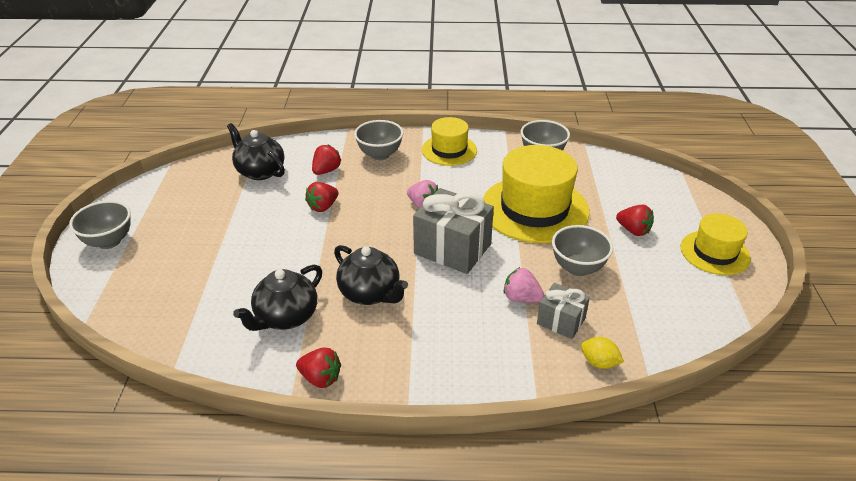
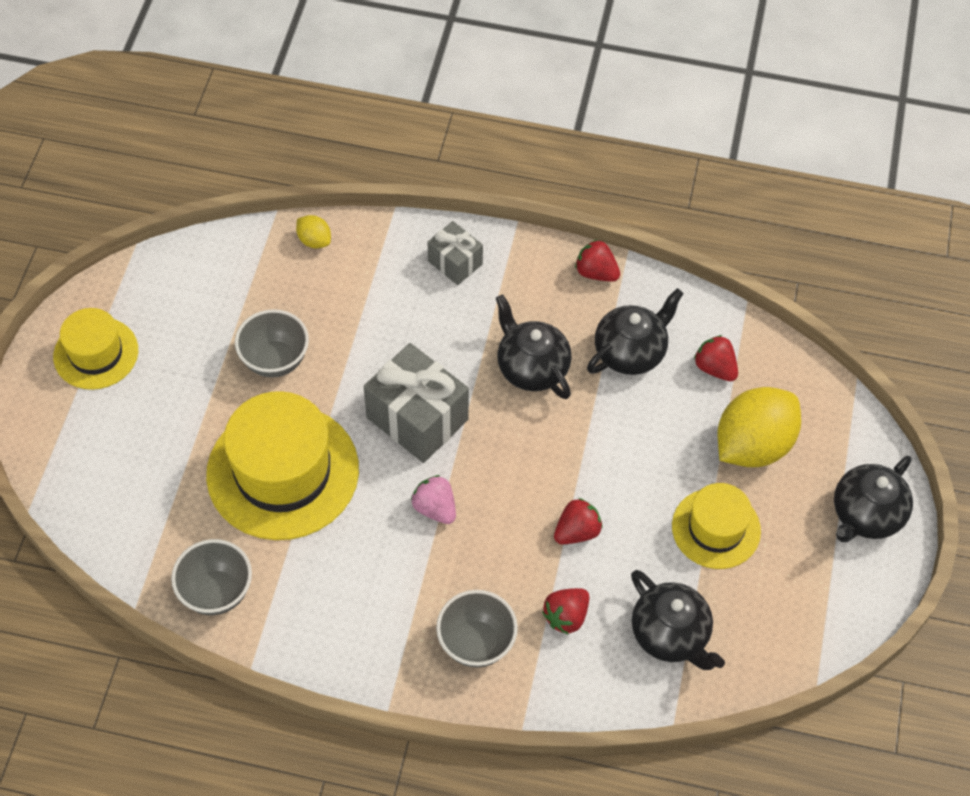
camera: 170 degrees left, 20 degrees up
(109, 241) = (866, 515): grey bowl -> black teapot
(187, 269) = (753, 445): none -> yellow lemon
(449, 150) = (361, 634): yellow hat -> yellow hat (716, 528)
(521, 298) = (360, 330): pink strawberry -> none
(561, 321) = (330, 293): grey gift -> grey gift (455, 262)
(633, 230) = (172, 407): red strawberry -> red strawberry (715, 368)

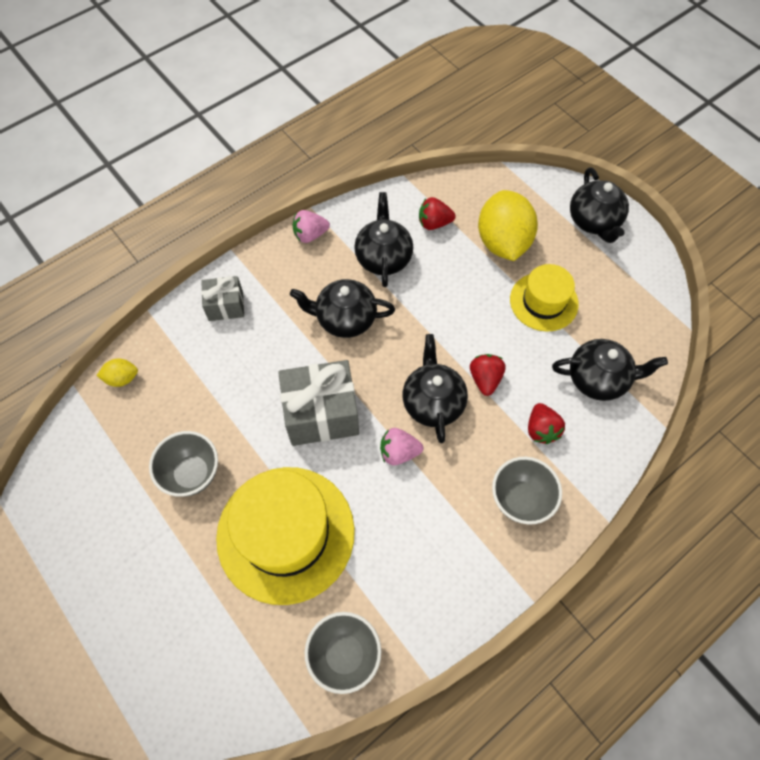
camera: 50 degrees left, 5 degrees up
(96, 353) = (62, 602): yellow hat -> none
(511, 502) = (433, 402): none -> black teapot
(596, 272) = (310, 235): red strawberry -> pink strawberry

